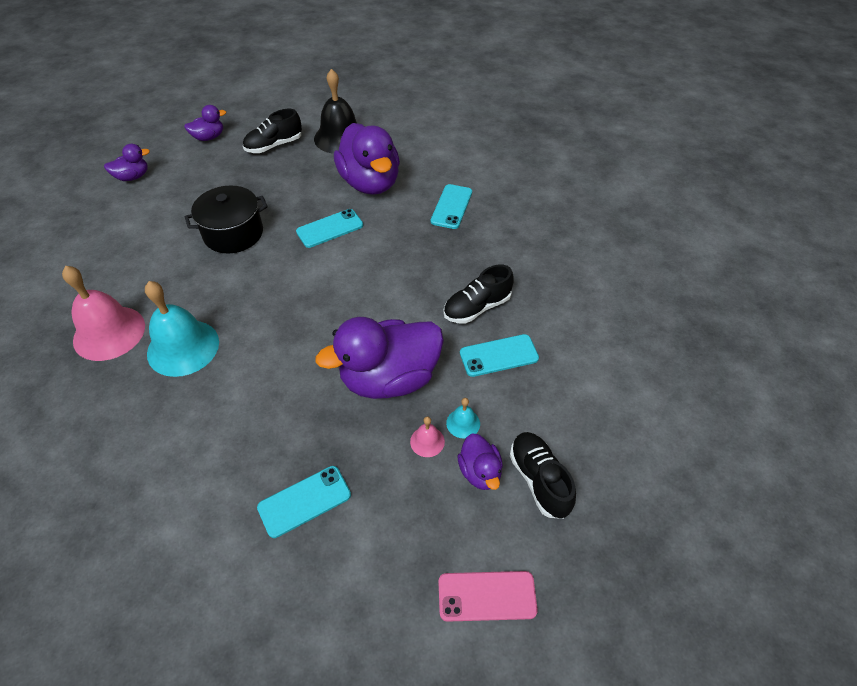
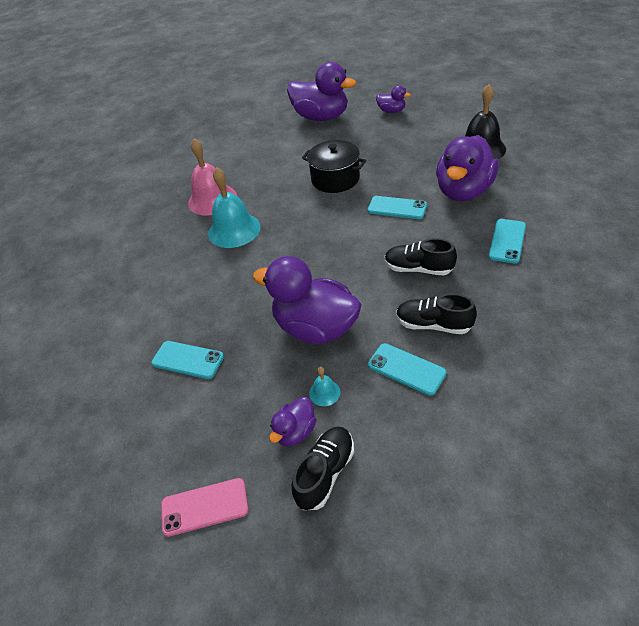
camera: 55 degrees right, 5 degrees down
(133, 177) = (321, 117): purple duck -> purple duck, size x2.08
(274, 145) = (426, 134): black shoe -> black shoe (418, 269)
(427, 441) = (289, 384): pink bell -> none
(451, 207) = (507, 241): turquoise phone -> turquoise phone turned 45 degrees counterclockwise
(487, 596) = (204, 507): pink phone -> pink phone turned 60 degrees counterclockwise

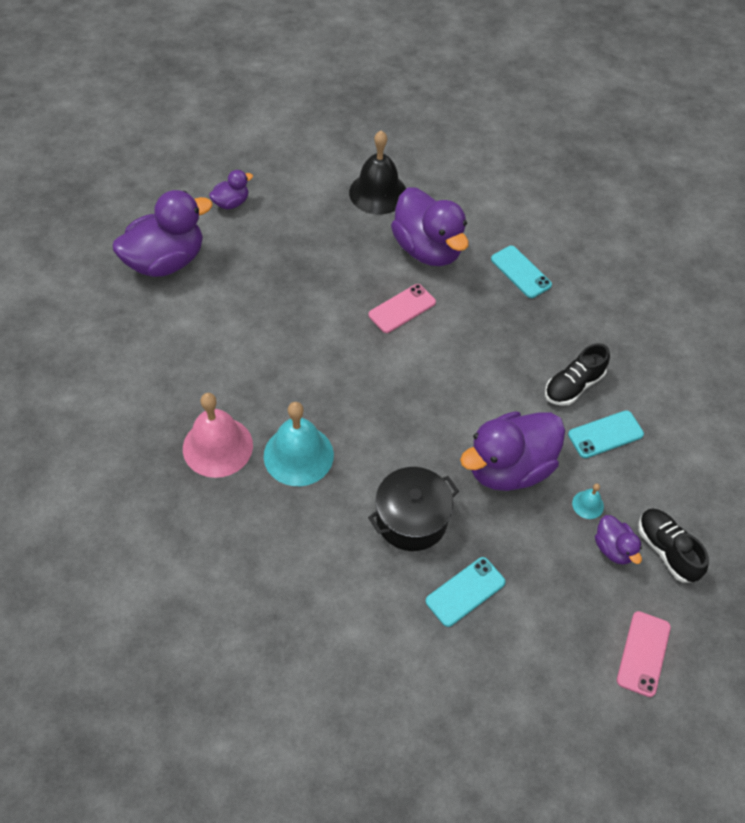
camera: 65 degrees left, 10 degrees up
(335, 179) = (302, 323): black pot -> black pot (411, 519)
(397, 208) = (402, 309): turquoise phone -> pink phone
(418, 269) = (500, 350): black shoe -> none

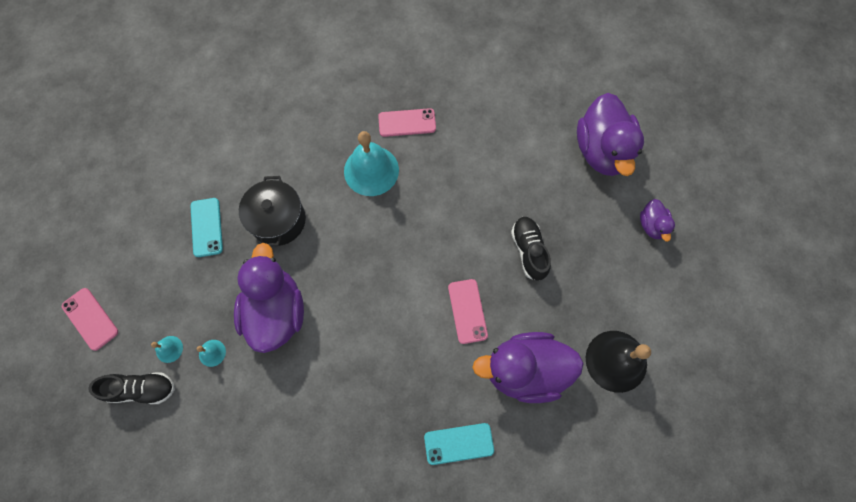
camera: 120 degrees right, 15 degrees up
(217, 446) = (407, 123): pink bell -> pink phone
(573, 386) = (316, 412): black shoe -> black shoe (528, 251)
(605, 434) = (258, 408): turquoise phone -> none
(613, 548) = (169, 349): purple duck -> turquoise bell

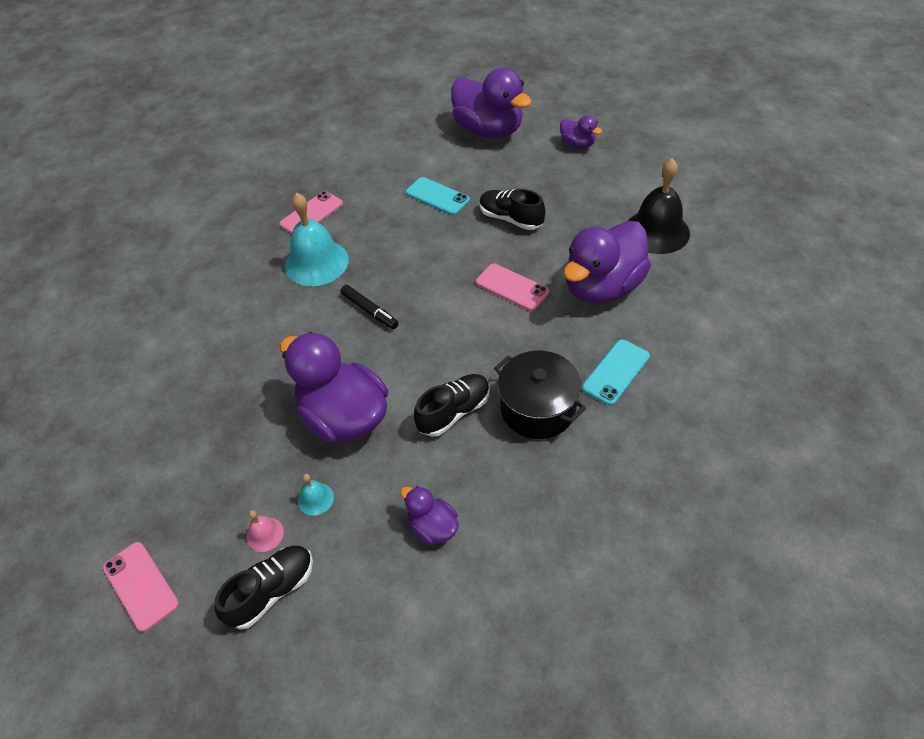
camera: 40 degrees left, 20 degrees down
(90, 319) = (141, 585): pink phone -> pink phone turned 45 degrees clockwise
(169, 349) = (265, 534): turquoise bell -> pink bell
(206, 227) = (197, 413): turquoise phone -> turquoise phone (437, 196)
(250, 436) = (433, 527): none -> purple duck
(278, 220) = (267, 355): black pot -> black pot (538, 408)
(337, 371) = (454, 412): none -> black shoe
(364, 243) = (370, 311): none -> black marker

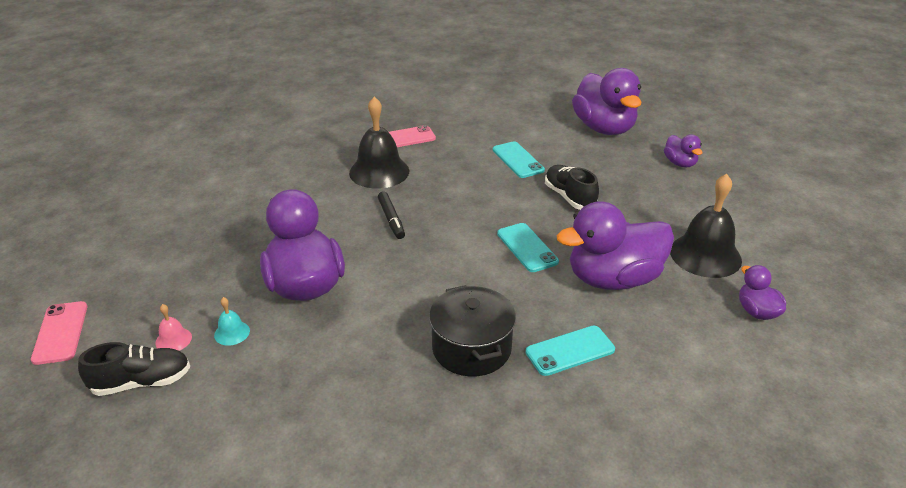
camera: 25 degrees right, 15 degrees down
(316, 262) = (379, 171): turquoise bell -> black bell
(433, 527) = (303, 397): purple duck -> purple duck (756, 312)
(454, 412) = (396, 319): black shoe -> none
(512, 287) = (527, 248): pink phone -> turquoise phone

